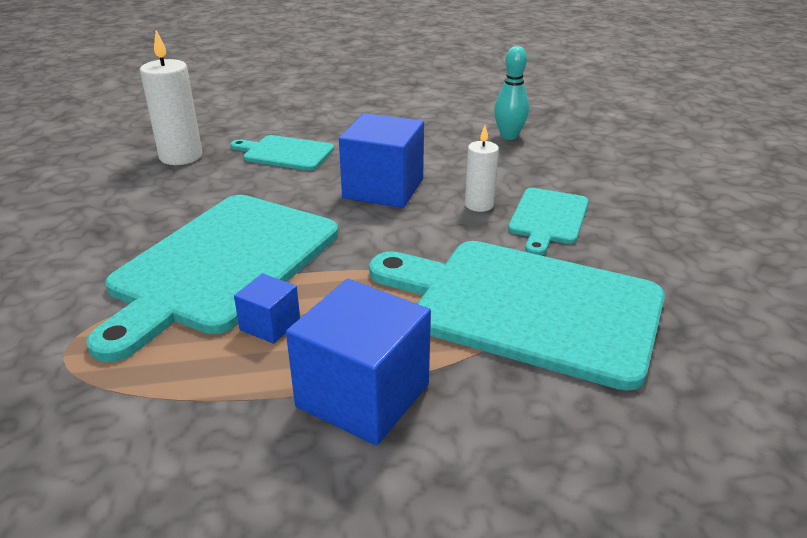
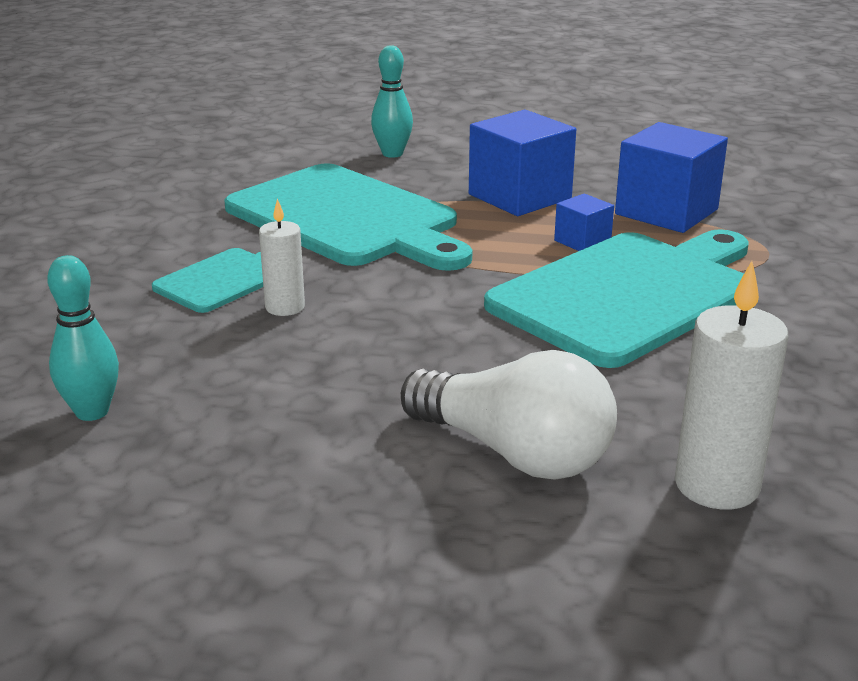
camera: 160 degrees left, 5 degrees down
(285, 153) = (514, 453): turquoise cutting board -> white light bulb
(383, 188) = (389, 352): blue cube -> blue cube (666, 212)
(602, 470) = (392, 154): none -> turquoise bowling pin

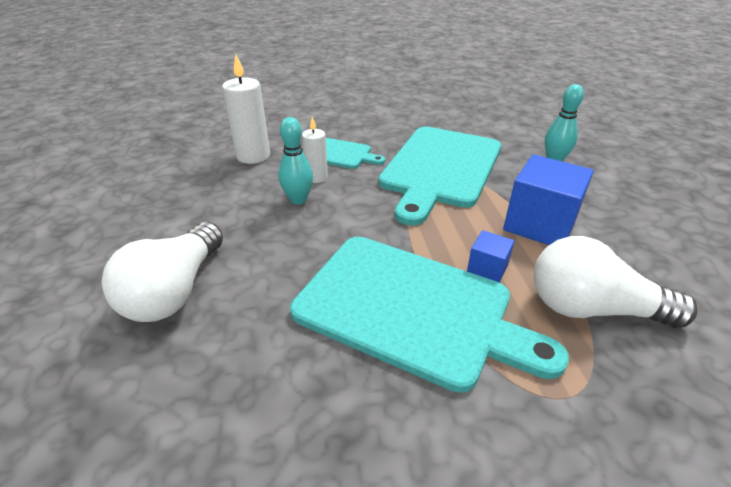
camera: 70 degrees right, 10 degrees up
(92, 412) = (200, 158): turquoise bowling pin -> turquoise bowling pin (298, 200)
(666, 212) = (591, 309): blue cube -> white light bulb
(716, 485) = (138, 399): white candle -> white candle (253, 156)

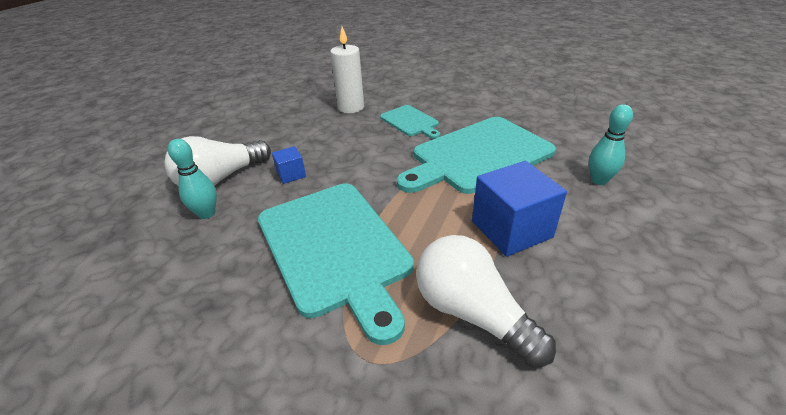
camera: 35 degrees right, 0 degrees up
(298, 200) = (346, 146): turquoise bowling pin -> turquoise bowling pin (207, 213)
(317, 177) = (375, 134): white candle -> none
(487, 269) = (422, 245): blue cube -> blue cube (291, 174)

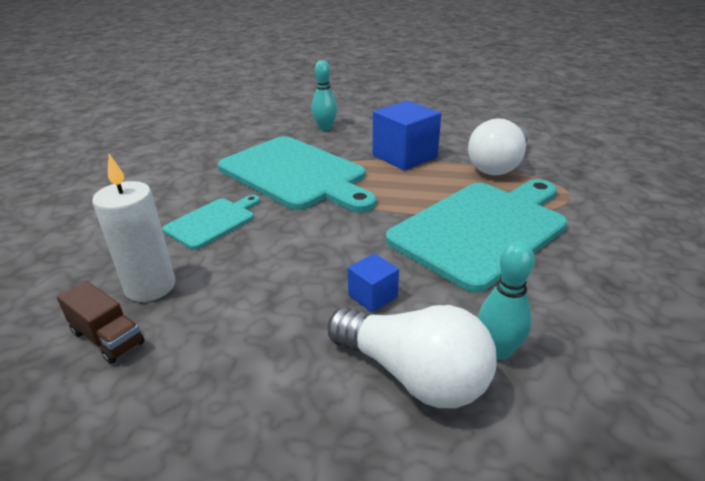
camera: 105 degrees left, 5 degrees down
(318, 101) = (107, 338): none -> brown truck

